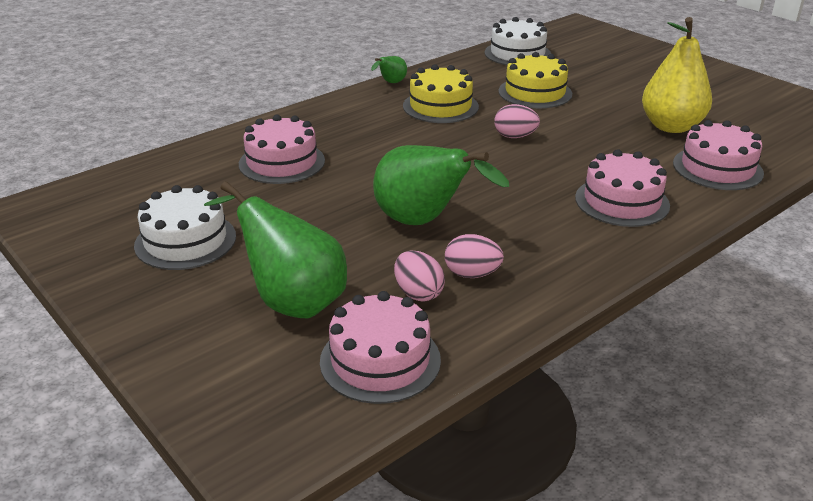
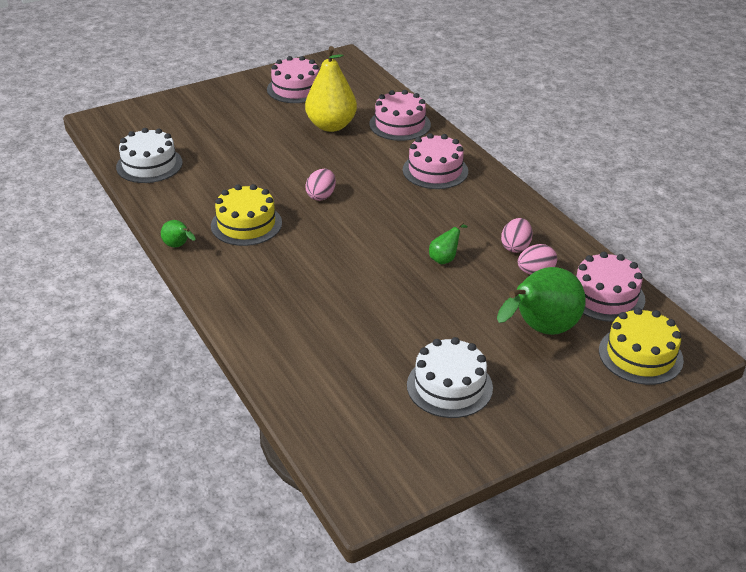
camera: 80 degrees left, 5 degrees up
(282, 162) = (325, 326): pink cake -> pink cake (296, 89)
(424, 222) = (445, 258): green pear -> green pear, size x0.46
(535, 92) = (241, 171): yellow cake -> yellow cake (640, 355)

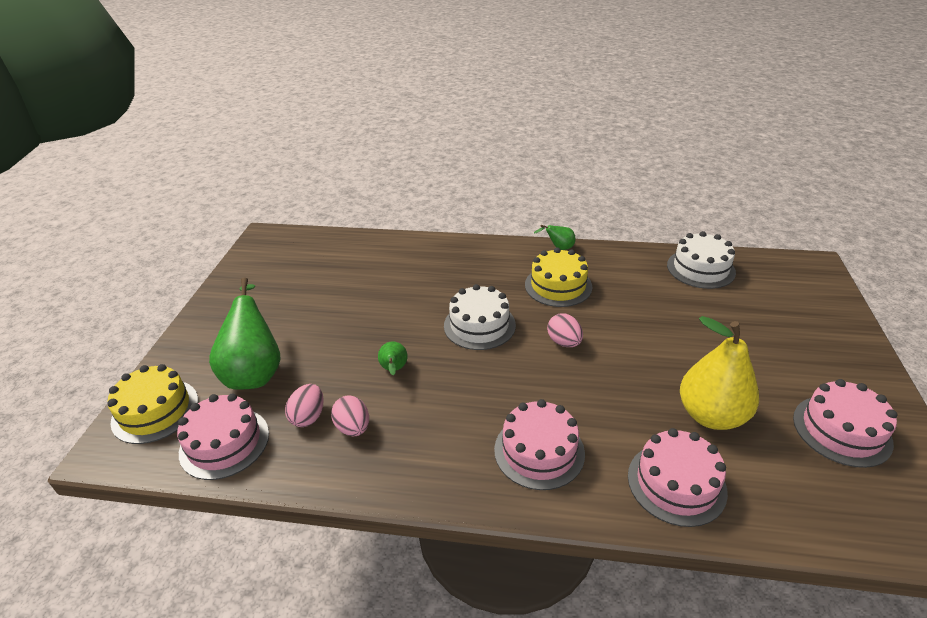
camera: 130 degrees right, 0 degrees up
(449, 386) = (280, 298): white cake -> white cake (479, 325)

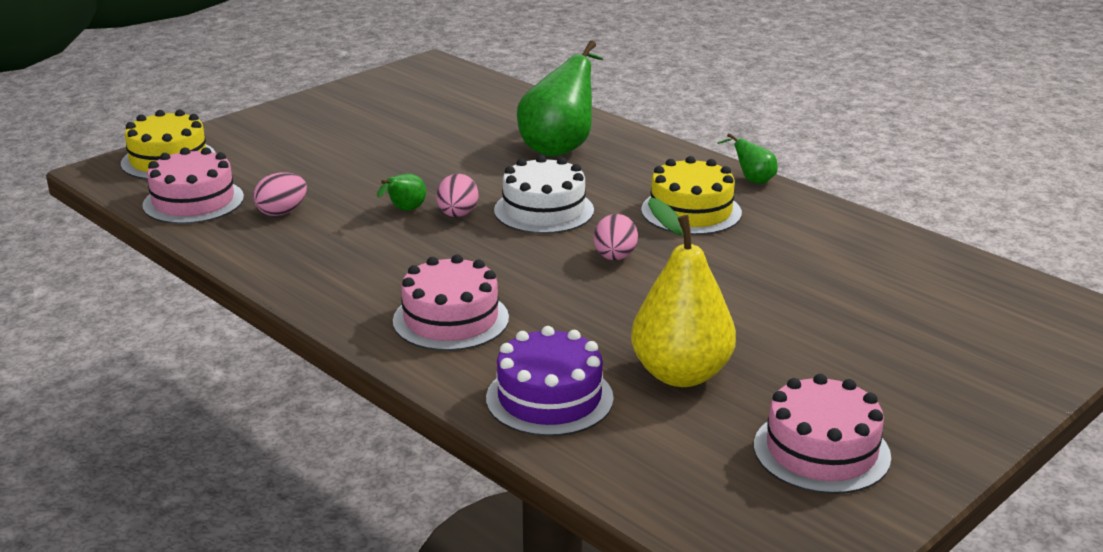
camera: 35 degrees right, 10 degrees down
(255, 371) = (280, 165): green pear -> green pear (561, 147)
(353, 428) = (308, 234): pink egg -> pink egg (457, 215)
(676, 483) = (549, 398): pink cake -> purple cake
(700, 268) = (914, 262): white cake -> none

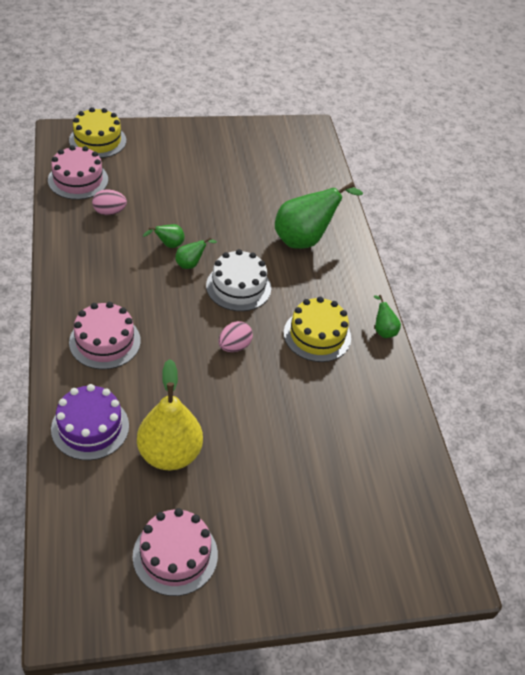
camera: 30 degrees right, 20 degrees up
(457, 215) = (191, 264): pink egg -> green pear

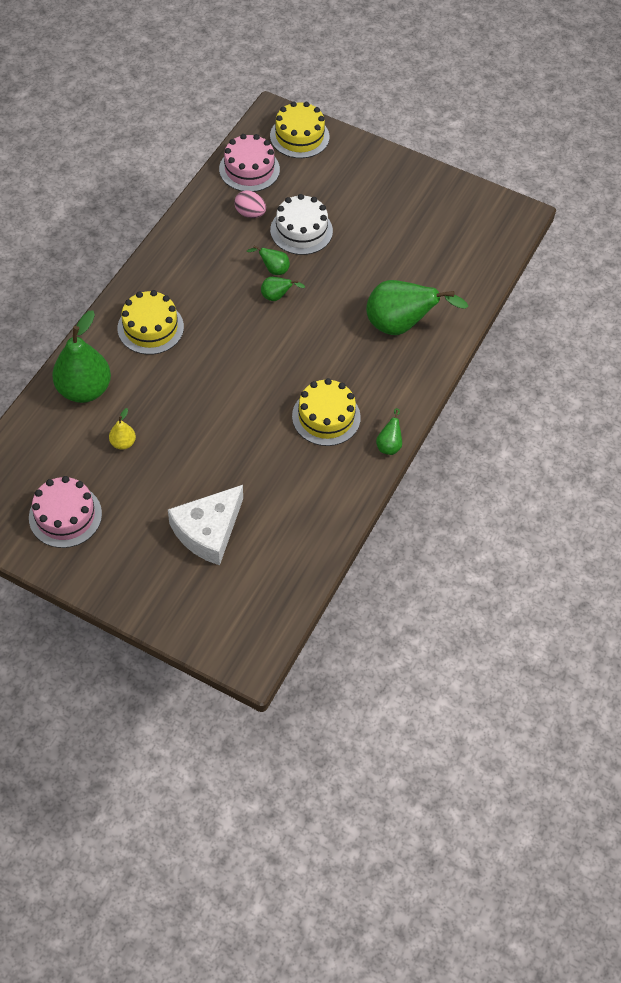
camera: 40 degrees right, 10 degrees up
(90, 427) = (84, 389): purple cake -> green pear
(105, 341) = (150, 327): pink cake -> yellow cake
(169, 454) = (123, 443): yellow pear -> yellow pear, size x0.46
(234, 346) = (247, 388): pink egg -> none
(238, 287) = (299, 338): white cake -> white cake (301, 230)
(314, 485) = (208, 531): none -> white cheese

